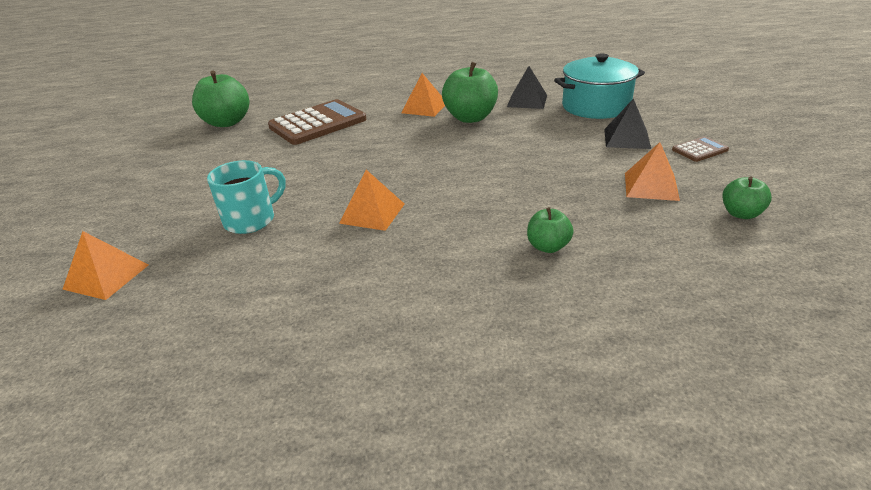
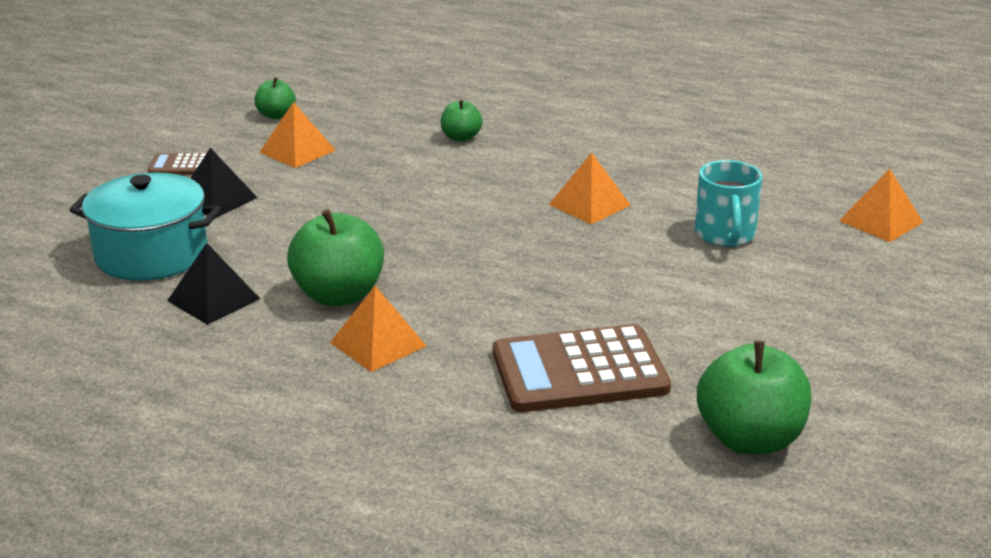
camera: 155 degrees left, 5 degrees down
(252, 220) = (725, 235): turquoise mug -> turquoise mug turned 75 degrees counterclockwise

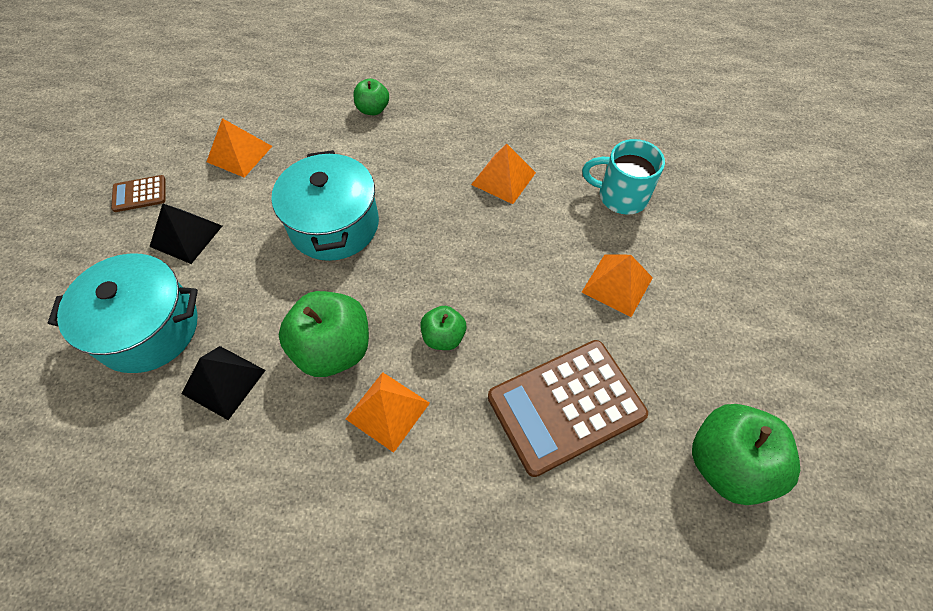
camera: 15 degrees left, 30 degrees up
(276, 115) = (207, 108): green apple -> green apple (443, 337)
(378, 212) = (334, 225): none -> turquoise pot
(725, 235) = (620, 196): turquoise mug -> turquoise mug turned 120 degrees clockwise
(881, 221) = (728, 154): orange pyramid -> orange pyramid (617, 284)

